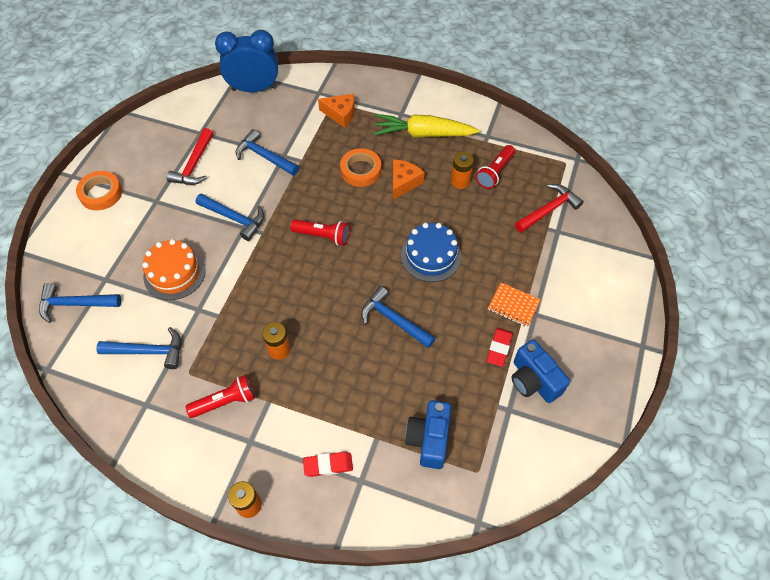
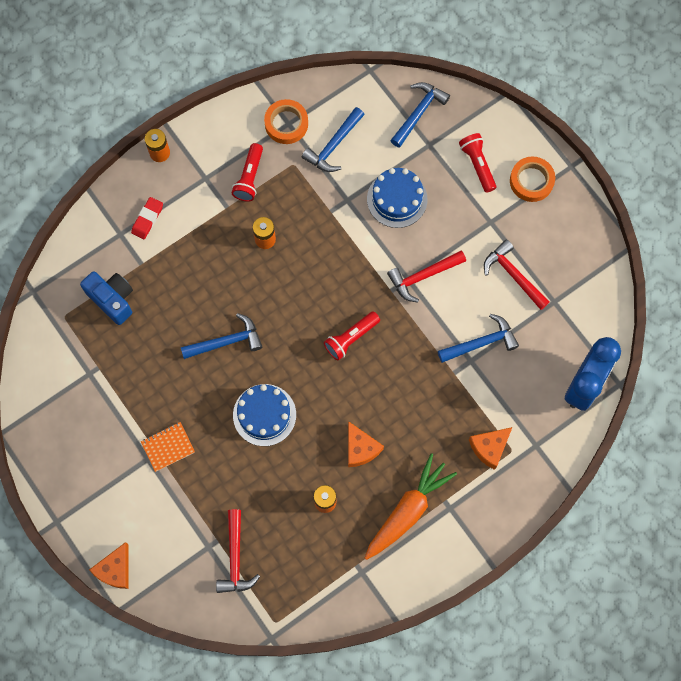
camera: 125 degrees right, 15 degrees up
(174, 273) = (397, 199): orange cake -> blue cake
(234, 218) = (423, 276): blue hammer -> red hammer
(361, 170) = (402, 419): orange tape -> orange tape (286, 124)
(423, 134) = (408, 510): yellow carrot -> orange carrot
(495, 172) = (312, 543): red flashlight -> red flashlight (477, 165)
(499, 348) = (141, 405): red eraser -> none
(533, 380) = (96, 410): blue camera -> none
(632, 279) = (115, 570): none -> orange cheese

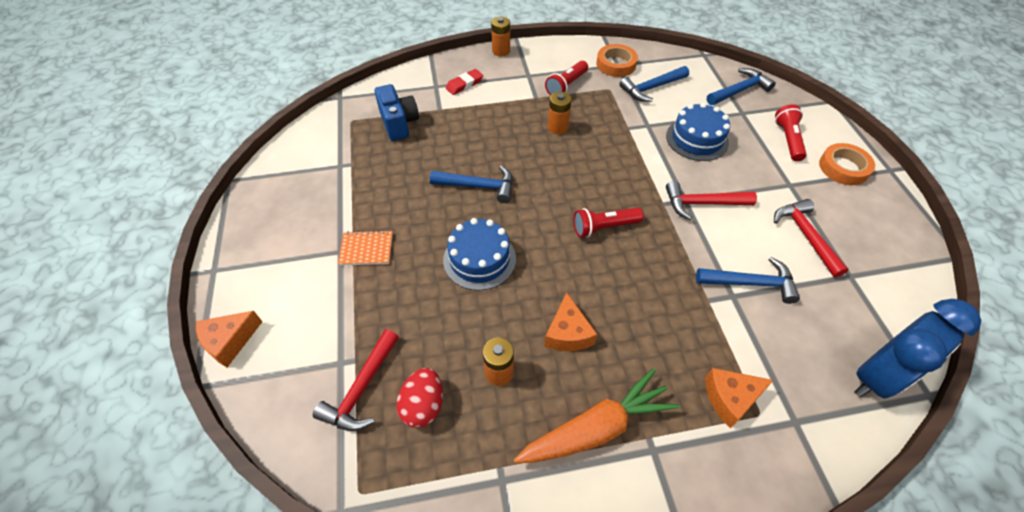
camera: 25 degrees right, 20 degrees down
(285, 549) = (423, 405): none -> red egg

